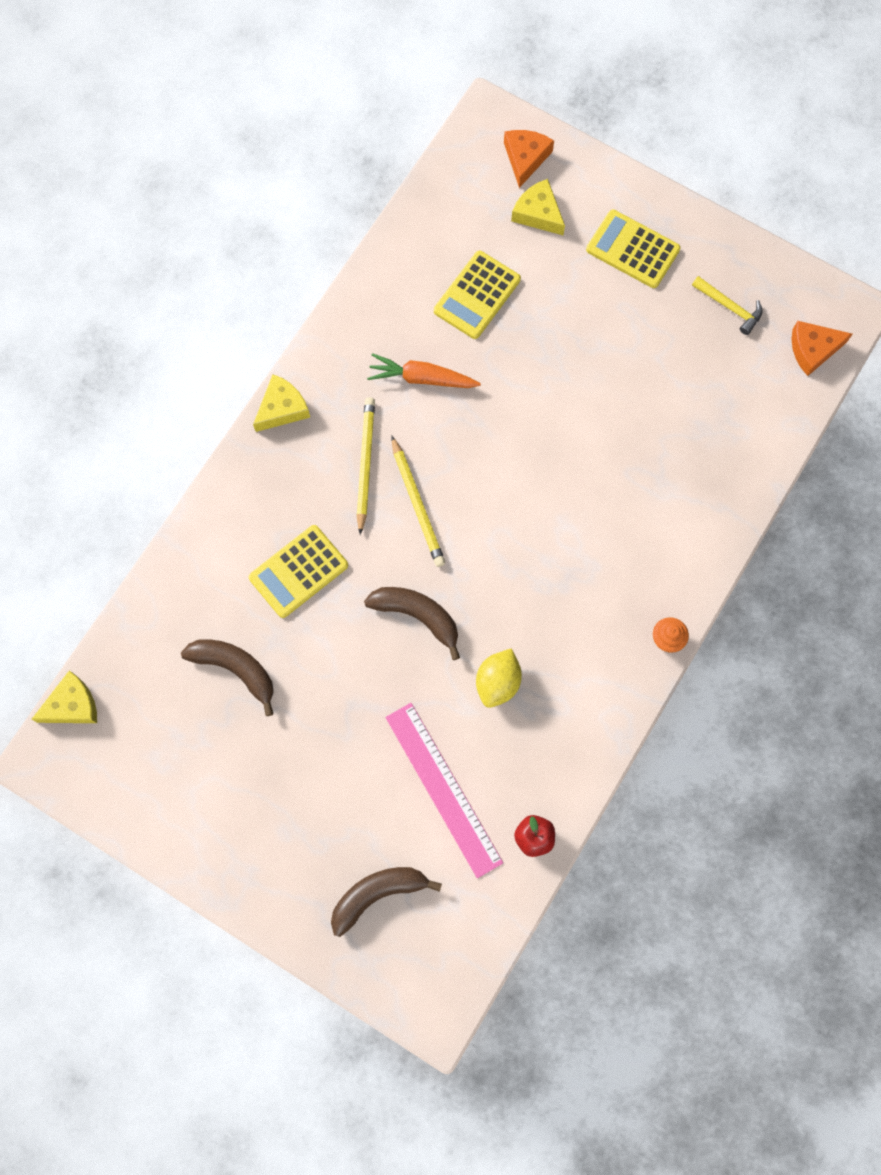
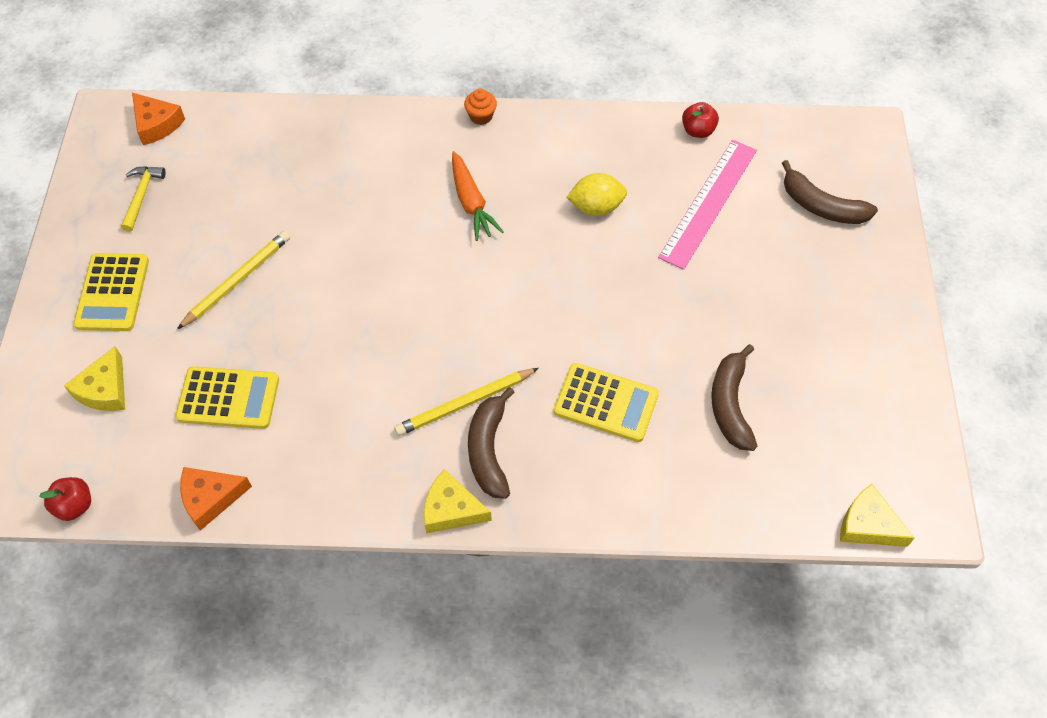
camera: 120 degrees left, 15 degrees down
(417, 504) = (478, 341): yellow pencil -> yellow pencil (237, 281)
(417, 616) = (581, 290): brown banana -> brown banana (488, 450)
(422, 378) = (346, 400): orange carrot -> orange carrot (471, 202)
(446, 162) = (75, 505): none -> red apple
(525, 158) = (39, 432): orange cheese -> orange cheese (210, 498)

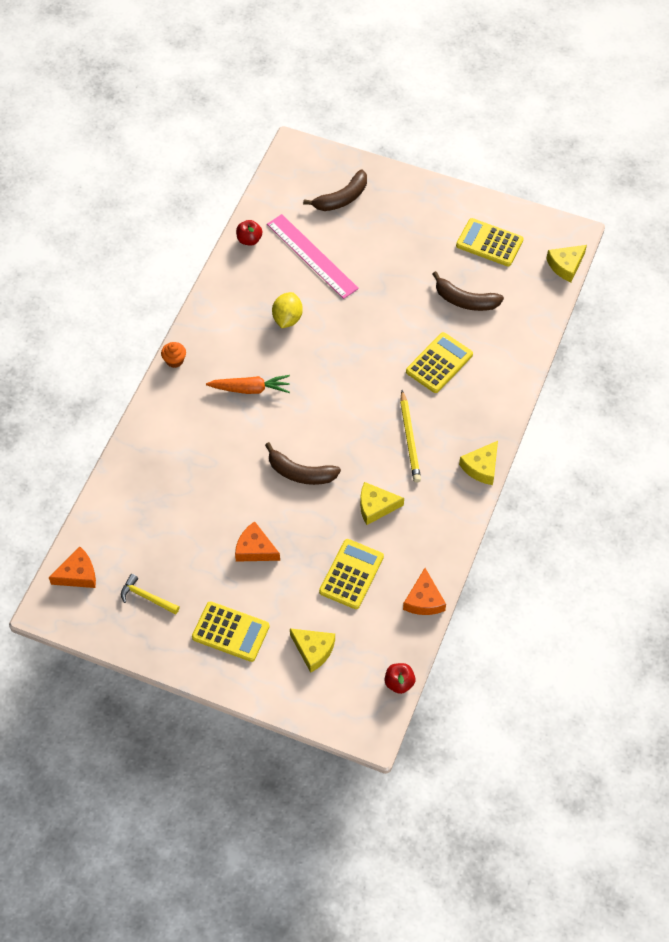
camera: 70 degrees left, 0 degrees up
(237, 281) = (255, 549): yellow pencil -> orange cheese
(342, 395) = (376, 506): none -> yellow cheese
(488, 450) = (448, 435): brown banana -> brown banana (300, 473)
(850, 406) = (489, 243): none -> yellow calculator

